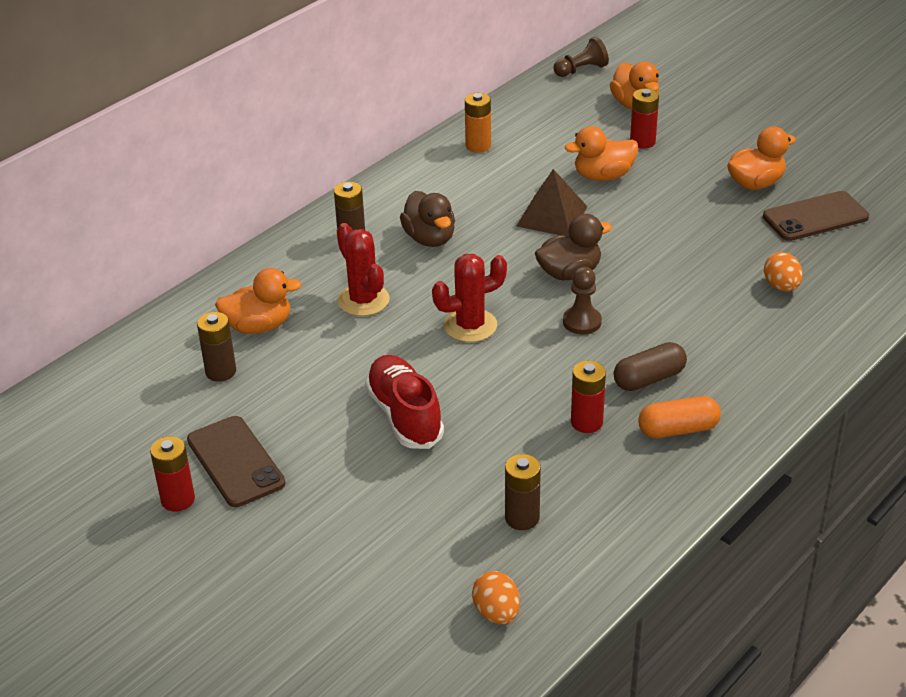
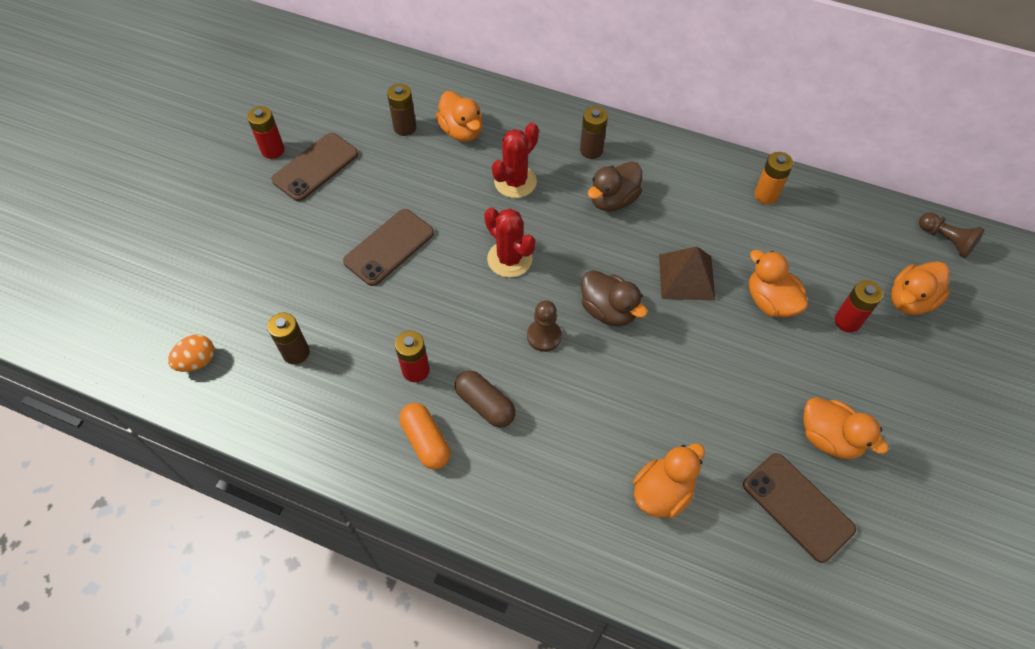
camera: 70 degrees right, 20 degrees up
(404, 415) = (389, 247): red shoe -> brown phone
(781, 287) = (662, 492): orange egg -> orange duck

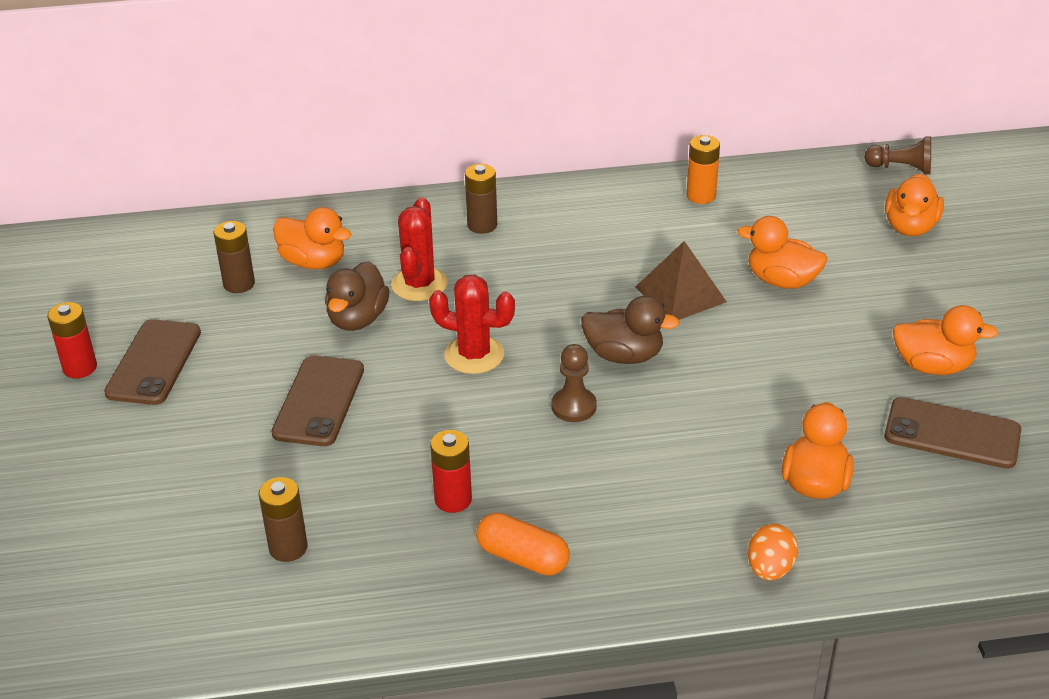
camera: 30 degrees left, 20 degrees down
(197, 361) = (162, 613): orange egg -> orange egg (770, 569)
(485, 405) = (561, 495): brown capsule -> none
(613, 200) = (544, 259): brown duck -> brown duck (357, 319)
(847, 321) = (868, 267): red battery -> none

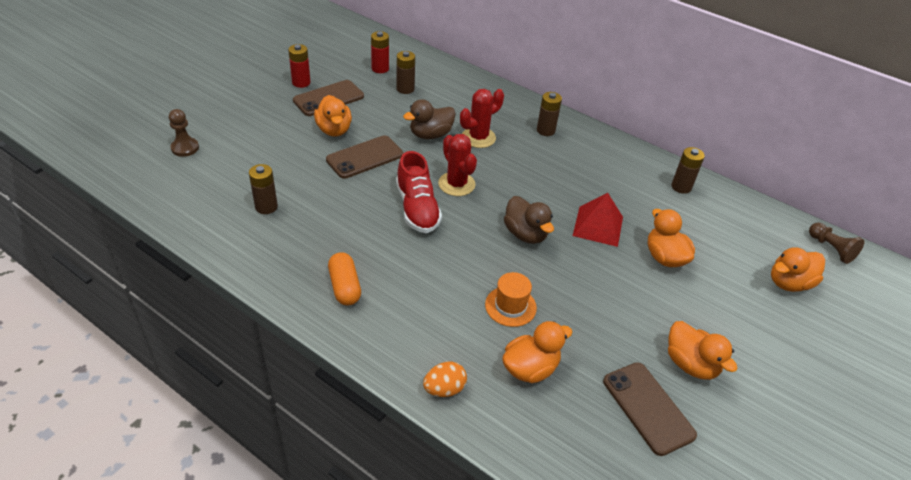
camera: 40 degrees right, 5 degrees up
(313, 262) = (448, 99): orange duck -> orange duck (334, 130)
(453, 499) = (355, 238): red battery -> red battery (380, 68)
(471, 414) = (417, 208): none -> red shoe
(574, 406) = (466, 239): brown pawn -> brown pawn (185, 148)
(680, 294) = (598, 226): brown pyramid -> red pyramid
(701, 196) = (681, 187): orange battery -> brown battery
(714, 440) = (510, 306): none -> orange hat

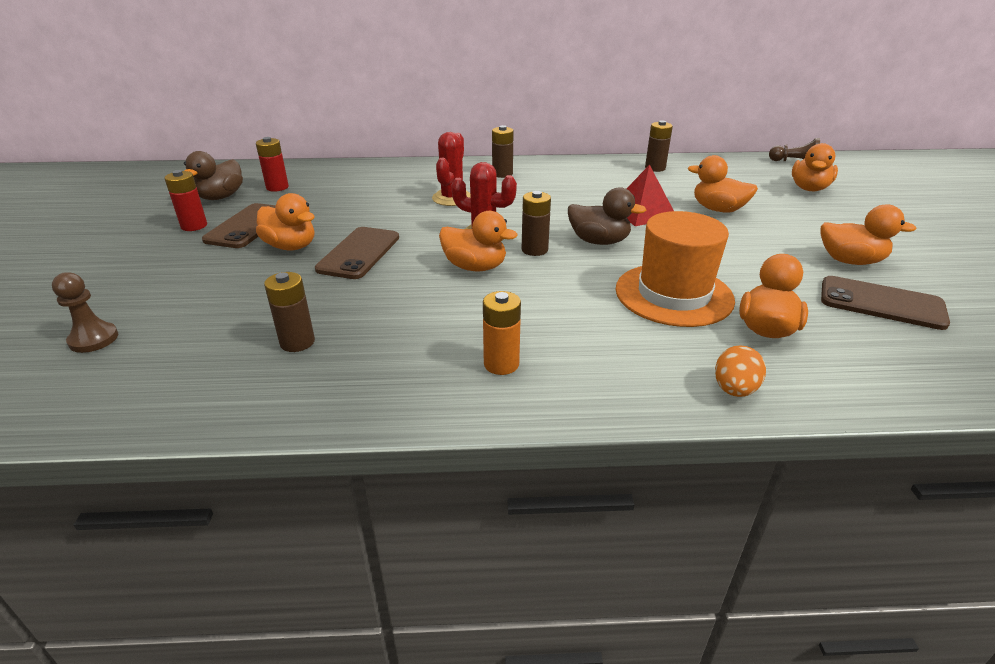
camera: 35 degrees left, 10 degrees down
(345, 287) = (501, 364): orange capsule -> orange battery
(405, 89) = (327, 192): brown battery -> brown battery (534, 250)
(417, 208) = (475, 267): red shoe -> orange duck
(430, 135) = (403, 212): brown duck -> brown duck (220, 197)
(510, 306) = (673, 294): orange hat -> orange hat, size x1.81

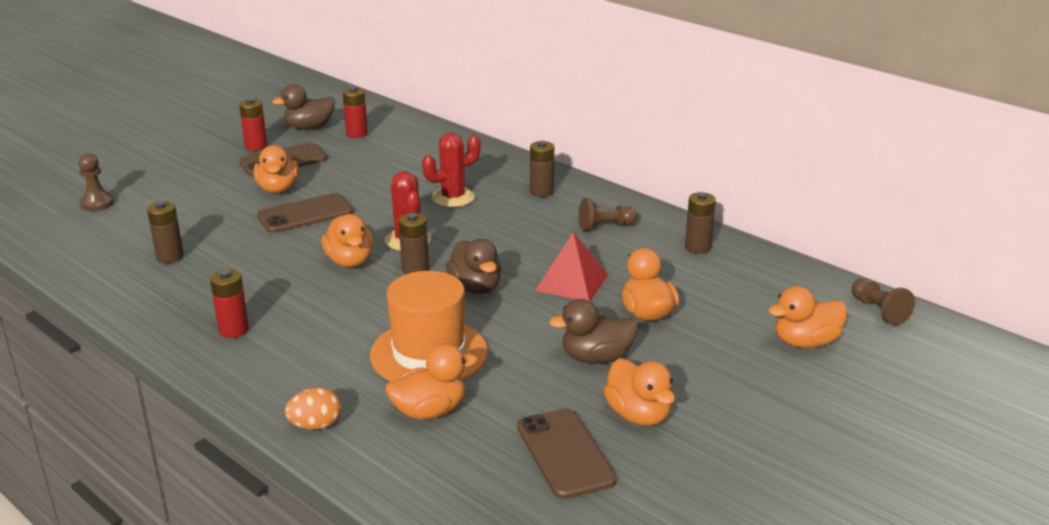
camera: 45 degrees right, 5 degrees down
(501, 364) = (234, 330): orange battery -> red battery
(585, 177) = (605, 227): none -> brown pawn
(757, 244) = (596, 358): none -> brown duck

